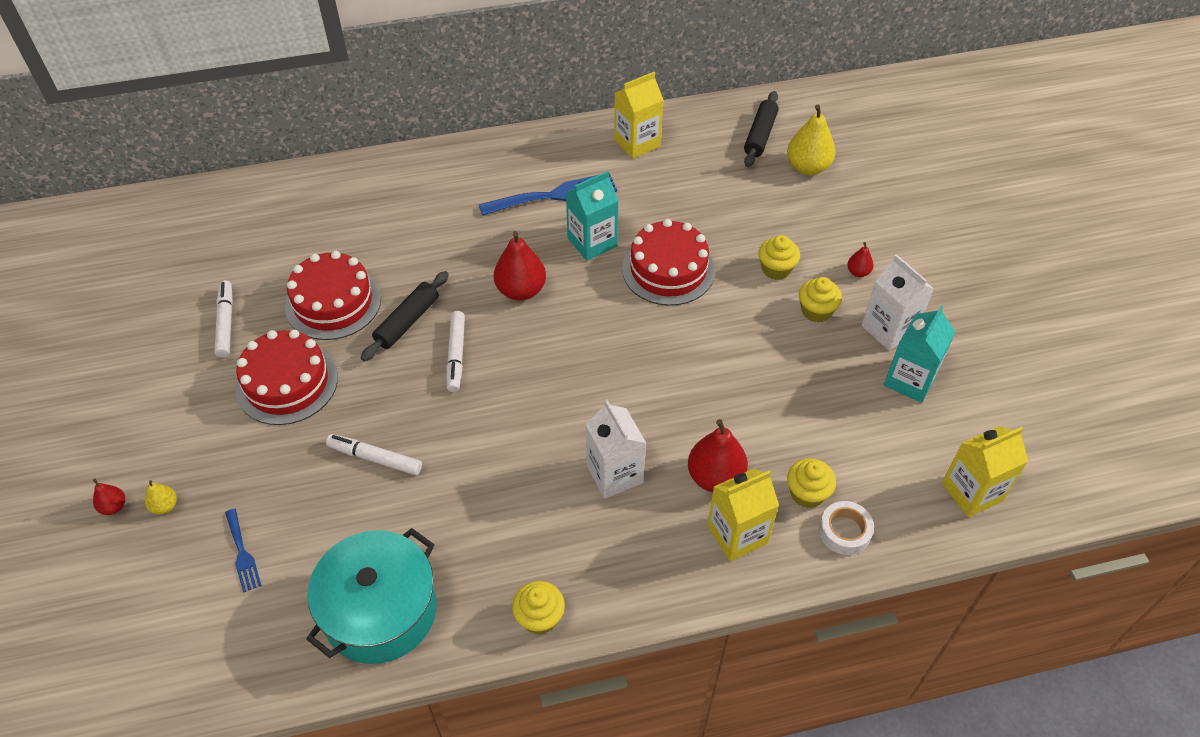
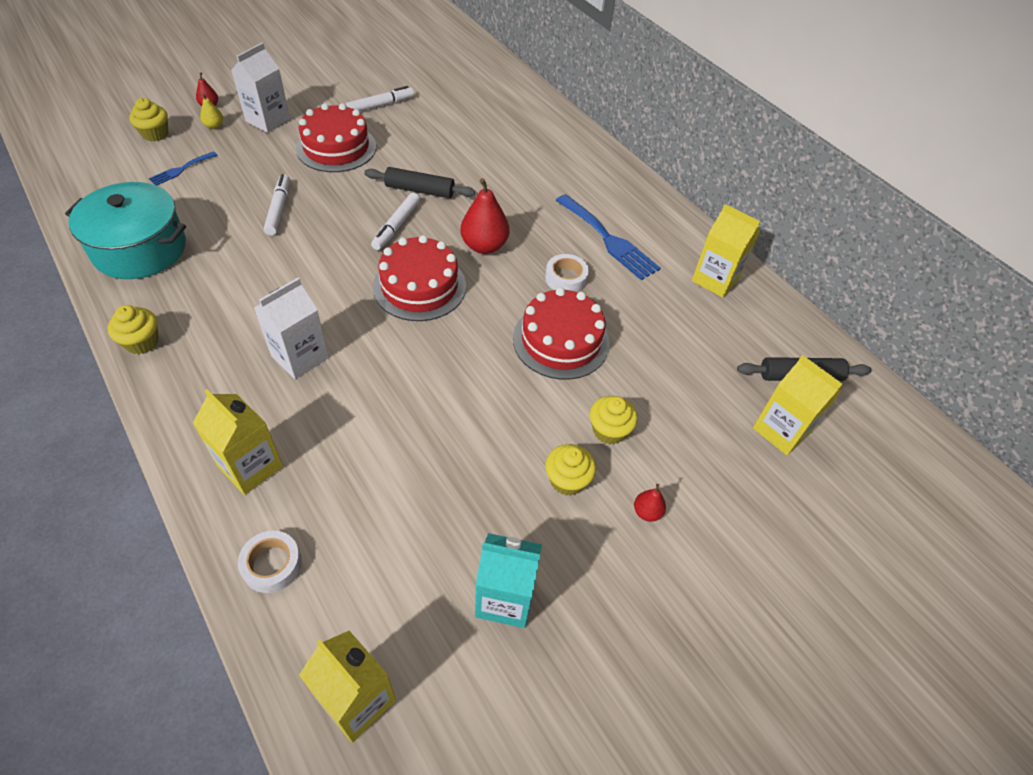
camera: 65 degrees right, 0 degrees up
(333, 302) = (422, 148): red cake -> red cake (419, 286)
(456, 355) = (397, 226): white marker -> white marker turned 45 degrees counterclockwise
(592, 242) = (566, 278): turquoise carton -> white tape
(715, 477) = (315, 434): red pear -> none
(807, 167) = (781, 430): yellow pear -> yellow carton
(807, 493) = (314, 519): yellow cupcake -> yellow cupcake (155, 134)
(888, 329) = (574, 561): white carton -> white carton (268, 120)

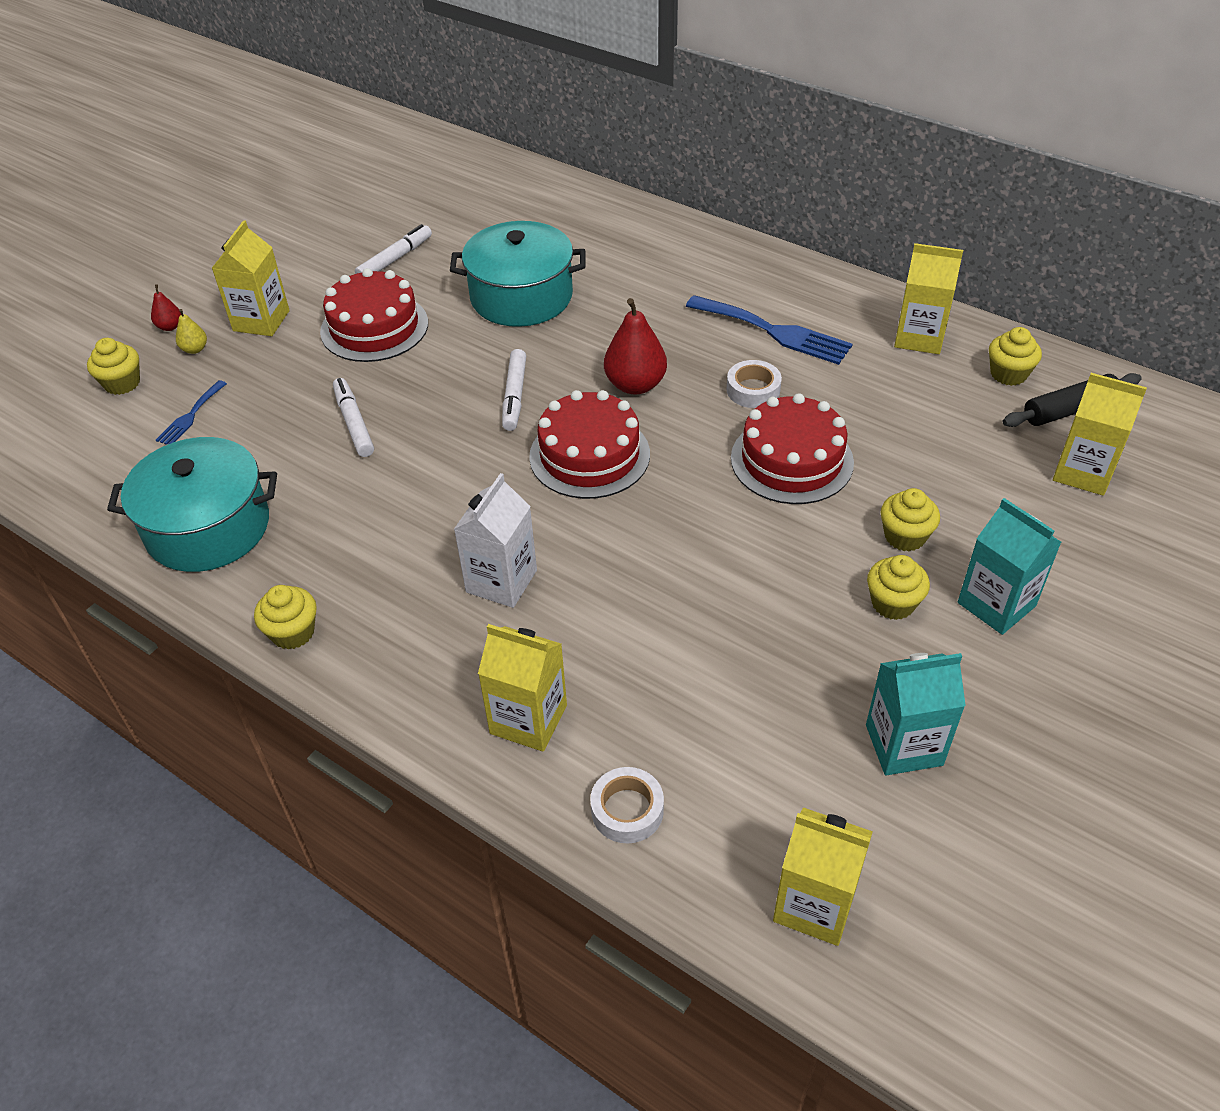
camera: 15 degrees left, 5 degrees down
(268, 120) = (261, 321): white carton -> yellow carton
(420, 190) = (514, 345): black rolling pin -> none
(447, 157) = (521, 297): none -> turquoise pot
(647, 512) = (996, 604): red pear -> turquoise carton
(768, 331) = (1008, 374): none -> yellow cupcake

